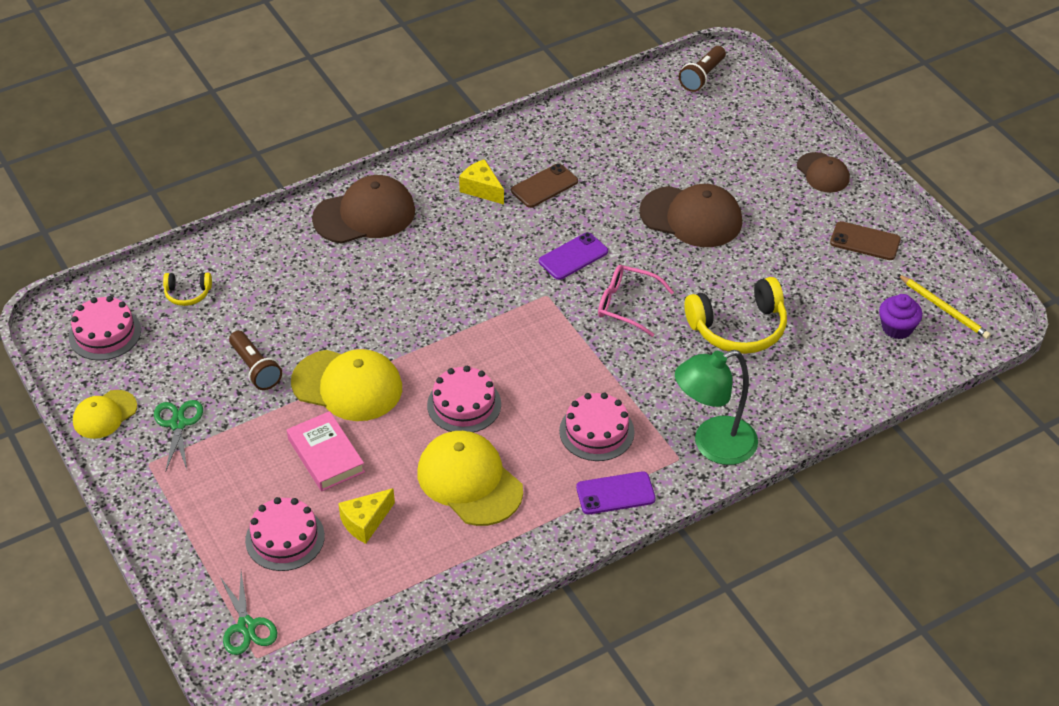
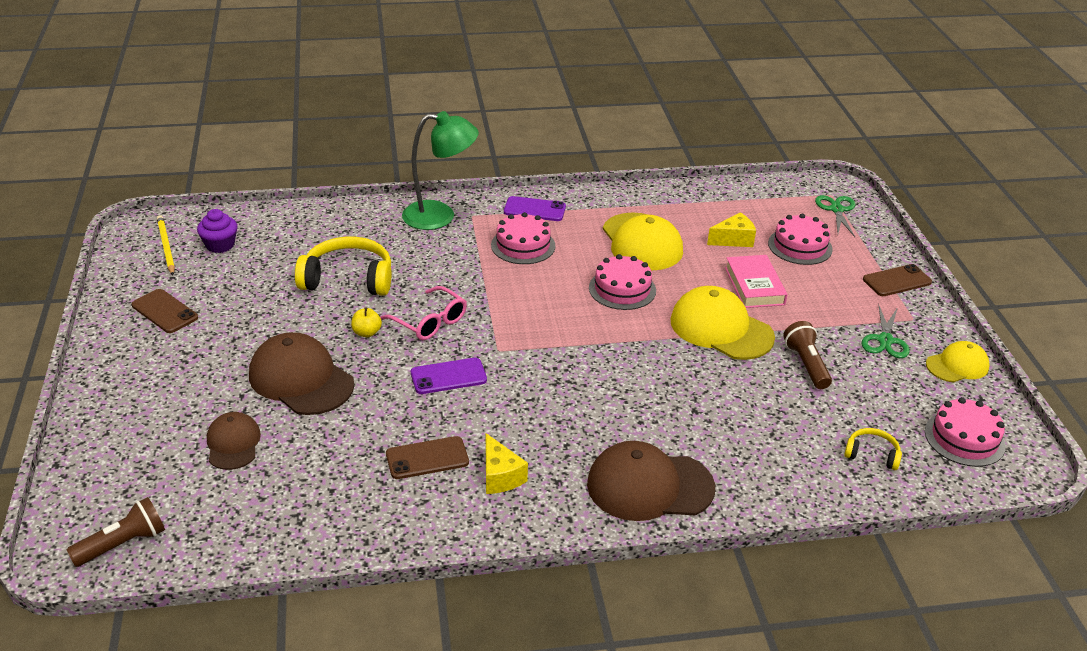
camera: 160 degrees left, 10 degrees down
(166, 517) = (897, 281): none -> brown phone
(674, 276) = (367, 333): none -> yellow apple
(823, 173) = (125, 383): brown cap -> brown cap (233, 443)

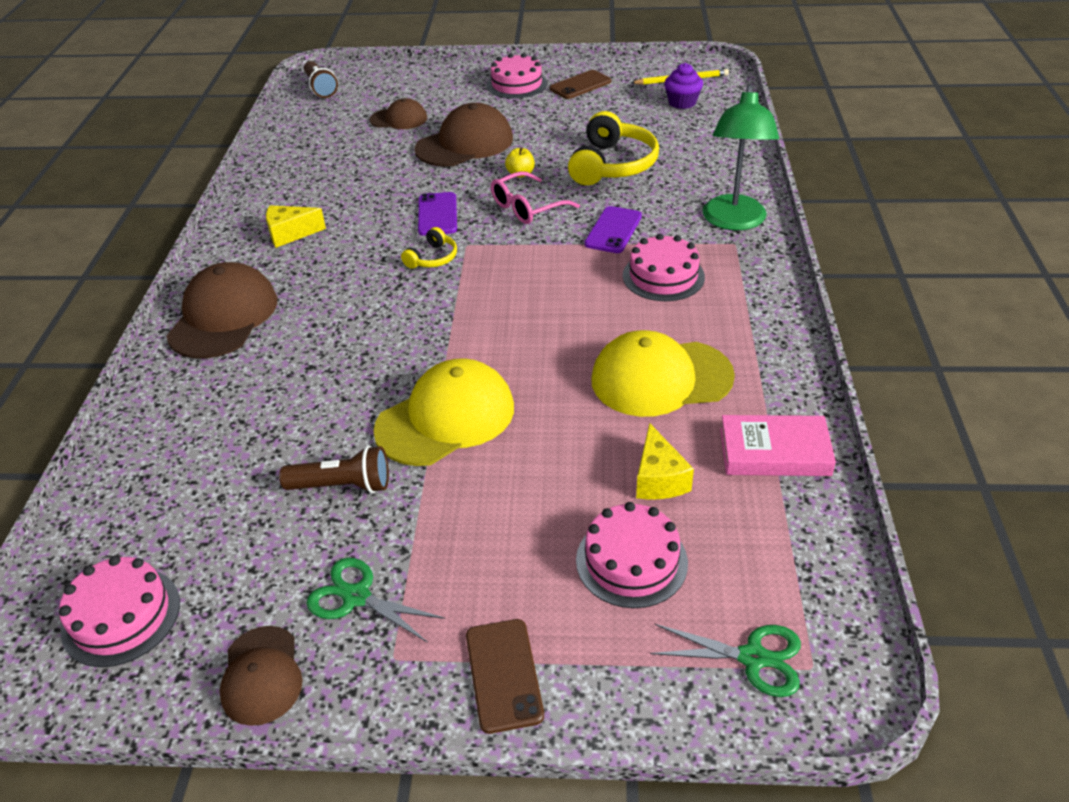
camera: 105 degrees right, 5 degrees up
(427, 458) = (334, 199): brown phone -> none
(534, 209) = (749, 292): purple phone -> purple phone (613, 230)
(622, 289) = (554, 344): pink cake -> pink cake (516, 84)
(754, 286) = (532, 474): pink book -> pink book (774, 452)
(872, 454) = (157, 502): yellow headphones -> yellow headphones (432, 258)
(957, 365) = (261, 675): yellow cap -> brown cap

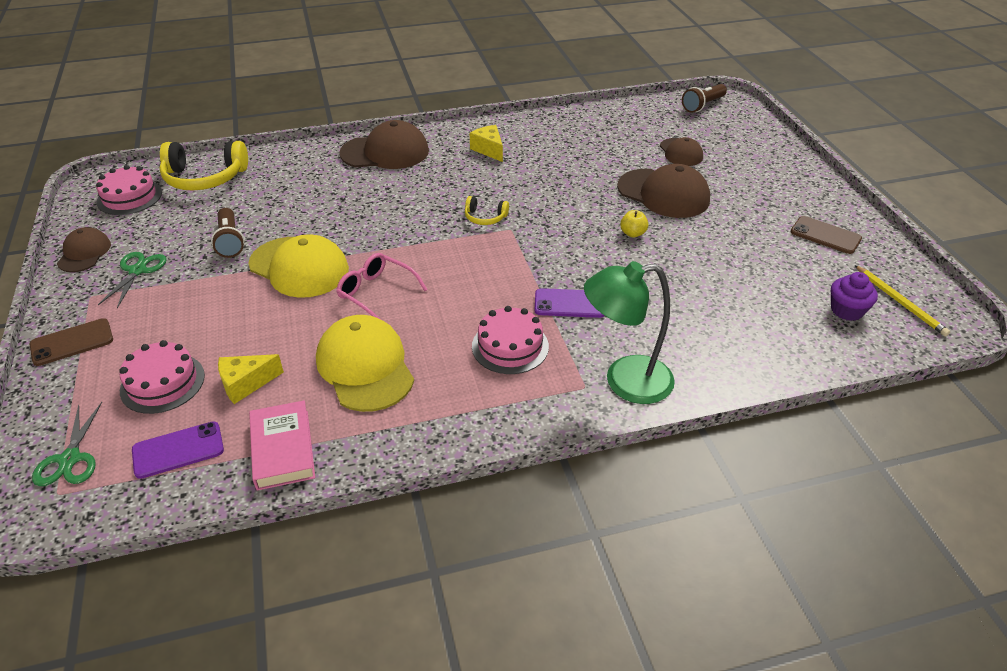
camera: 70 degrees right, 0 degrees up
(261, 675) = (84, 253): brown cap -> brown cap turned 120 degrees clockwise
(437, 214) = (546, 205): purple phone -> purple phone (178, 450)
(516, 84) = (793, 197): pink cake -> none
(528, 207) = (581, 248): pink glasses -> pink glasses (377, 293)
(612, 165) = (682, 283): yellow headphones -> yellow headphones (205, 178)

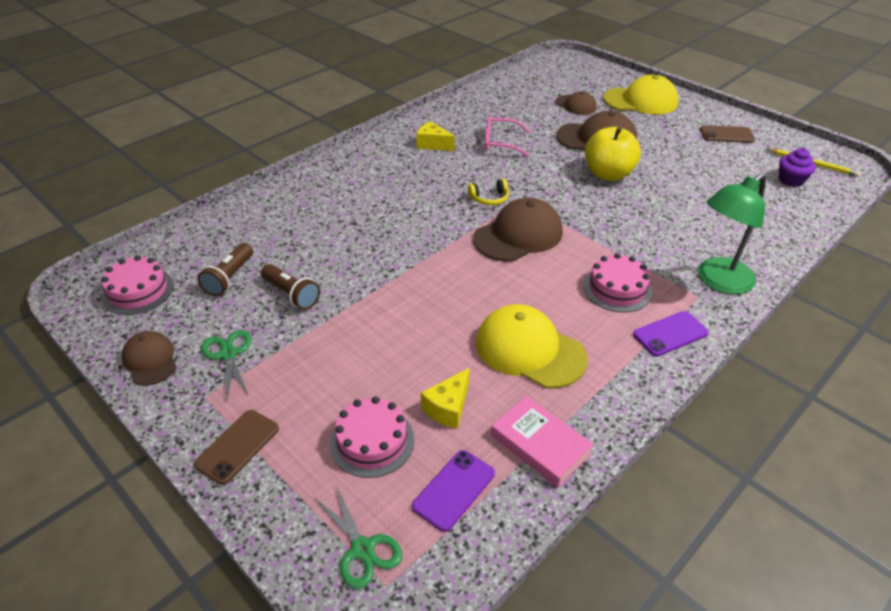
camera: 30 degrees left, 0 degrees up
(205, 178) = (199, 247): yellow headphones -> none
(299, 267) = (382, 293): yellow cap -> yellow cap (641, 101)
(377, 293) = (472, 289): pink glasses -> pink glasses (501, 143)
(385, 152) = (347, 172): brown cap -> brown cap (518, 235)
(569, 303) = (622, 241): purple phone -> purple phone (670, 334)
(633, 233) = (608, 174): yellow apple -> yellow apple, size x2.30
(703, 105) = (553, 66): brown flashlight -> brown flashlight (229, 278)

